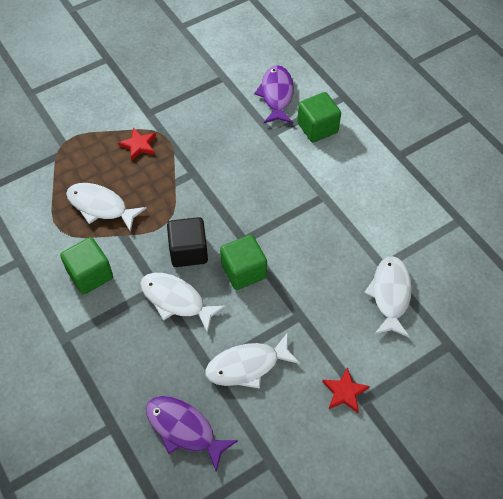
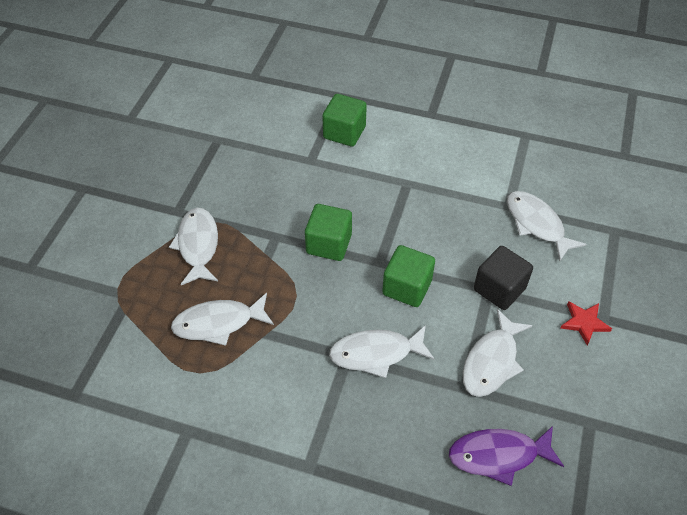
camera: 40 degrees left, 5 degrees down
(90, 274) = (273, 390): green cube -> green cube (329, 244)
(138, 145) = (198, 245): red star -> white fish
(188, 251) = (343, 305): black cube -> black cube (499, 289)
(276, 95) = (281, 126): purple fish -> none

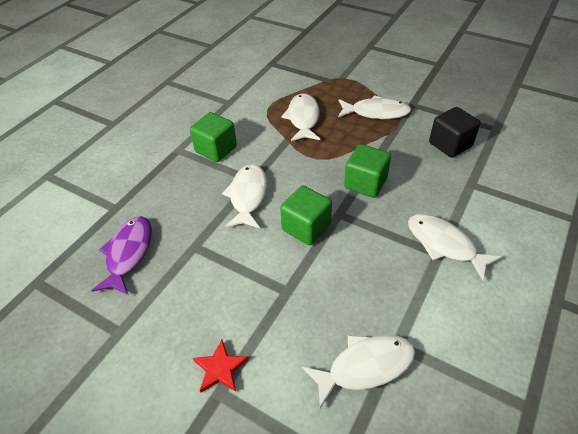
camera: 105 degrees right, 5 degrees down
(344, 132) = (514, 214): green cube -> green cube (216, 149)
(492, 361) = (210, 271): white fish -> white fish (444, 244)
(499, 289) = (285, 300): black cube -> black cube (450, 144)

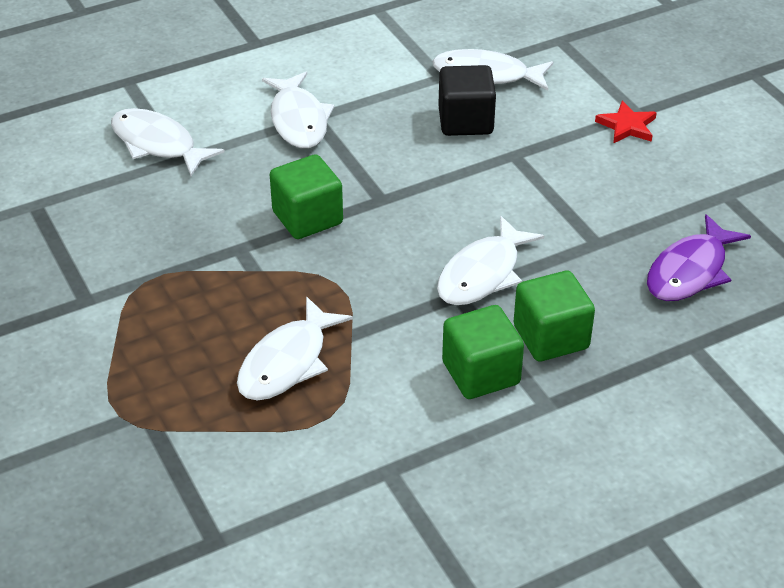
camera: 150 degrees left, 5 degrees down
(306, 227) = (437, 202): green cube -> green cube (551, 337)
(376, 112) = (160, 313): white fish -> white fish (157, 144)
(450, 144) = (130, 213): black cube -> black cube (465, 121)

